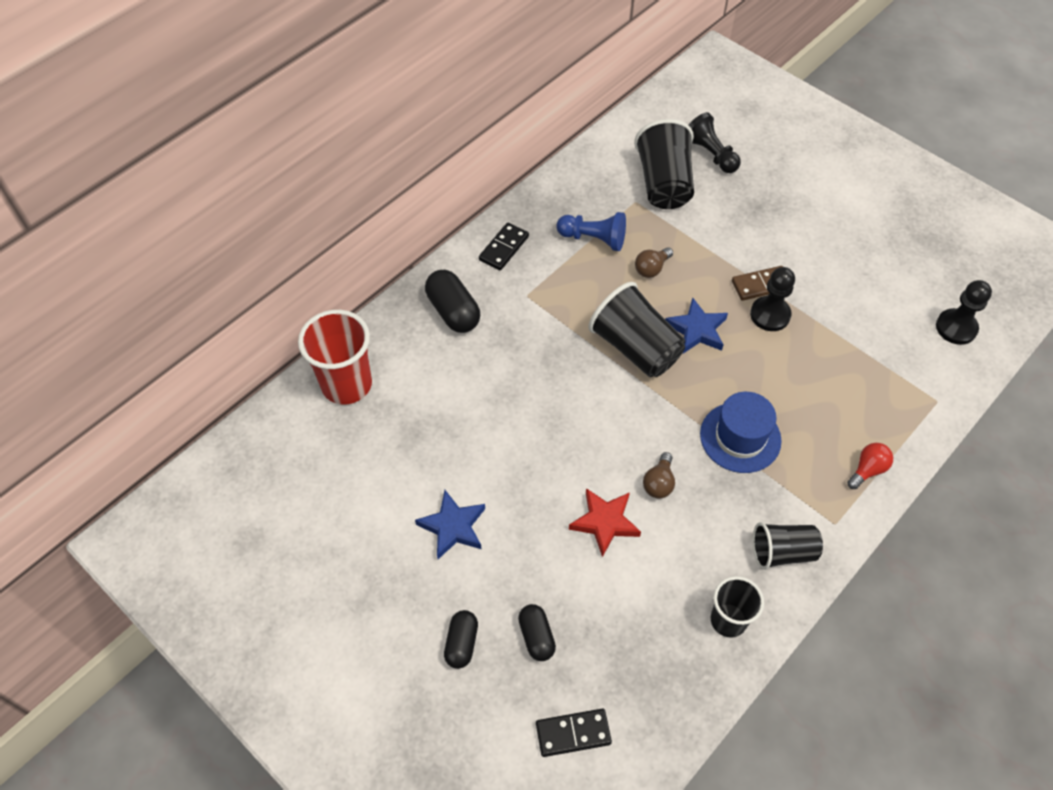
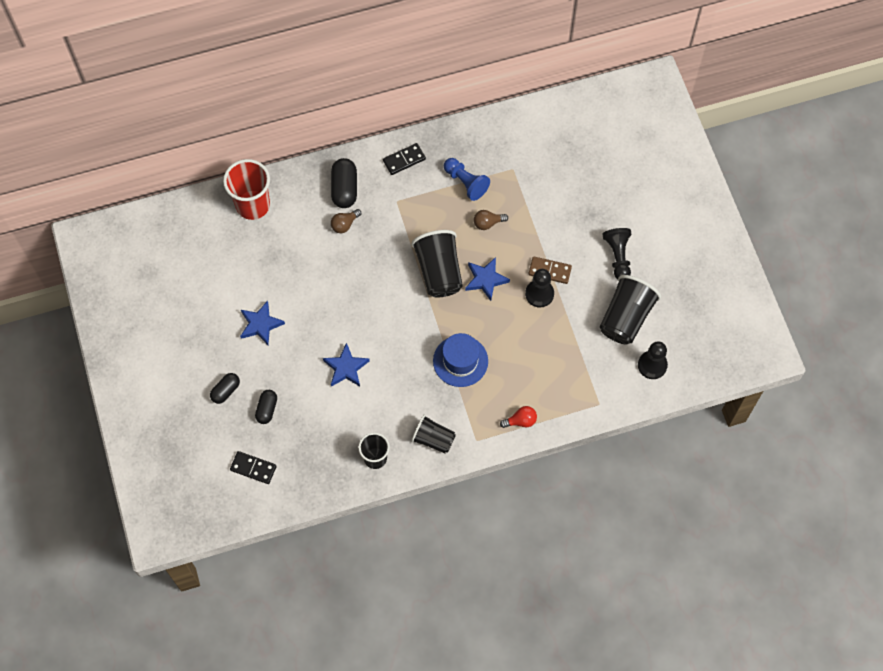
camera: 30 degrees right, 10 degrees up
(605, 522) = (346, 368): red star -> blue star
(659, 483) = (392, 362): brown light bulb -> brown light bulb (344, 224)
(664, 183) = (541, 165): black cup -> black cup (626, 317)
(710, 154) = (589, 158): black pawn -> black pawn (618, 256)

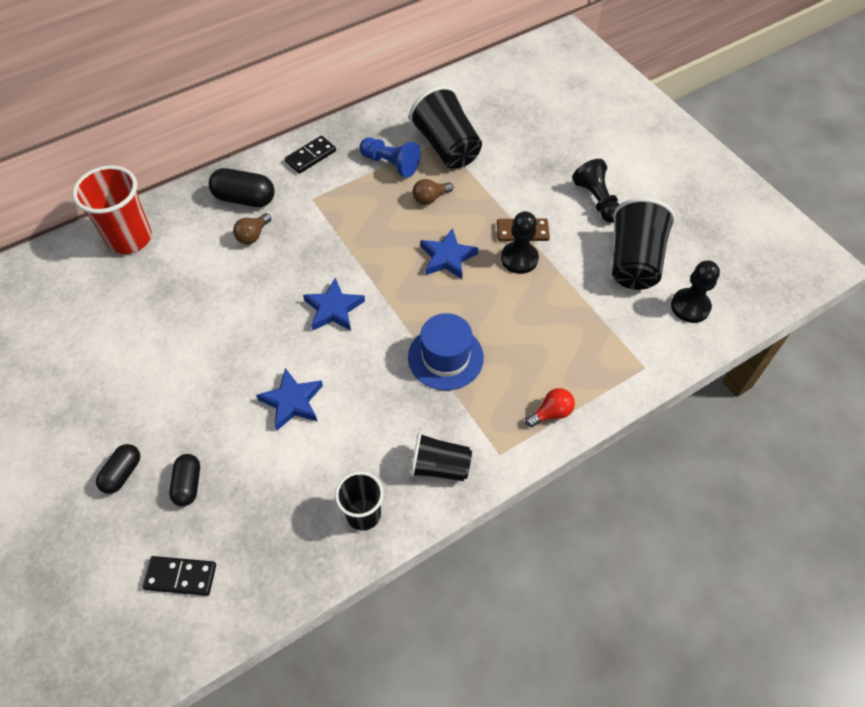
camera: 15 degrees left, 10 degrees down
(260, 324) = (161, 374): blue star -> blue star (333, 309)
(344, 189) = (244, 198): black capsule -> black capsule turned 60 degrees counterclockwise
(439, 271) = (386, 261): black cup -> black cup (447, 147)

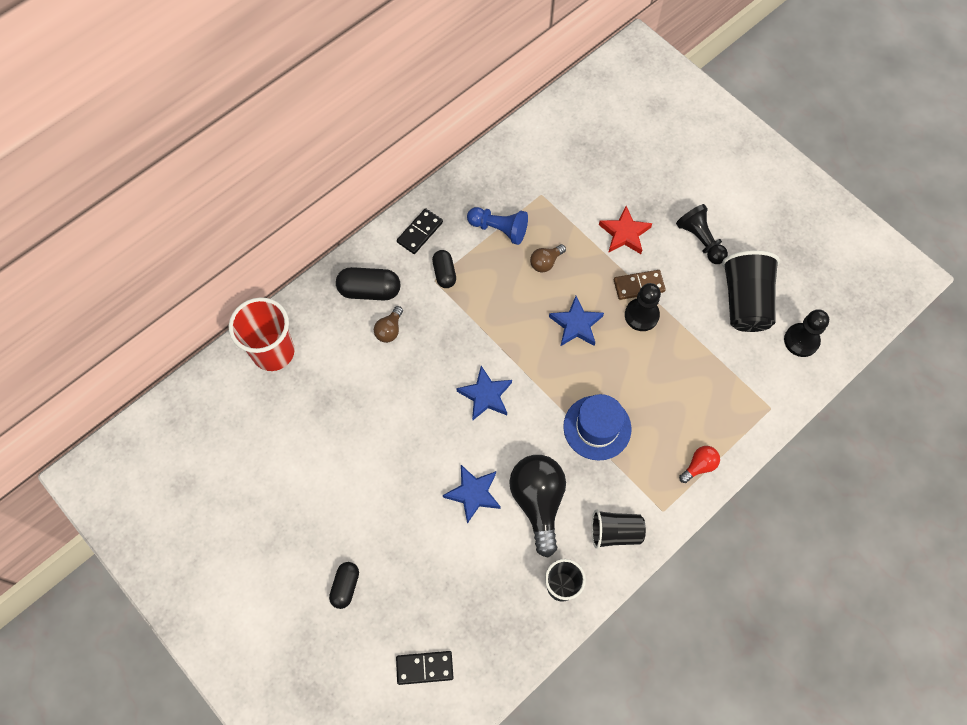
camera: 10 degrees left, 10 degrees up
(188, 484) = (405, 586): black capsule -> black capsule (444, 273)
(361, 421) = (538, 502): none -> black light bulb
(447, 147) = (548, 201): black cup -> none
(518, 184) = (624, 233): none -> red star

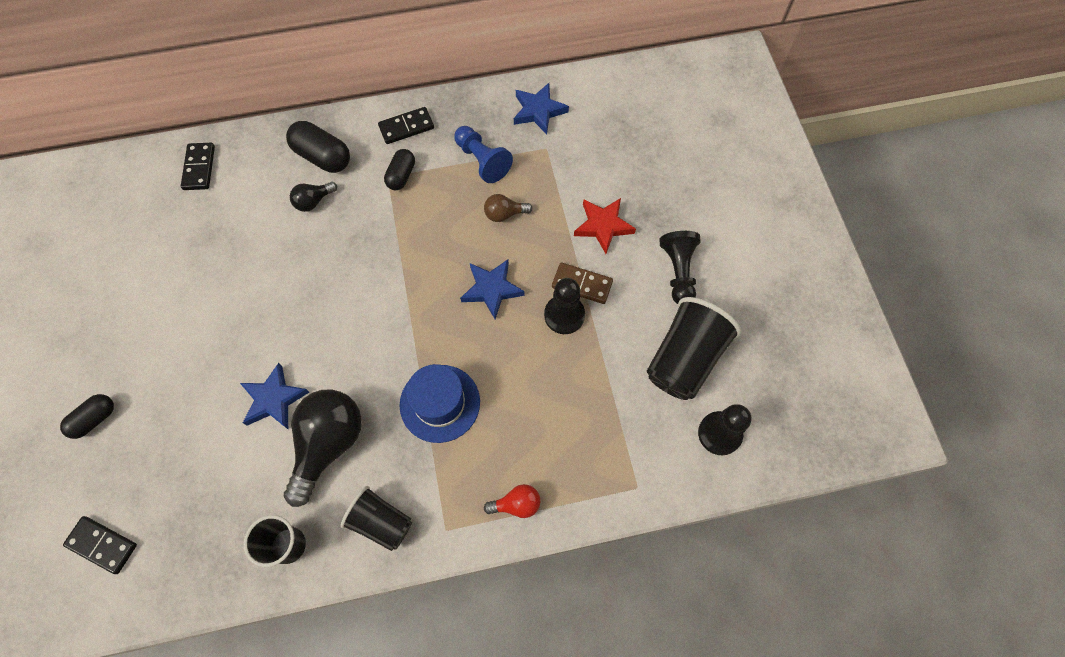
camera: 30 degrees right, 0 degrees up
(273, 352) = (199, 168): red cup -> black domino
(389, 330) = (313, 201): brown light bulb -> black light bulb
(485, 395) = (355, 310): blue star -> blue star (538, 111)

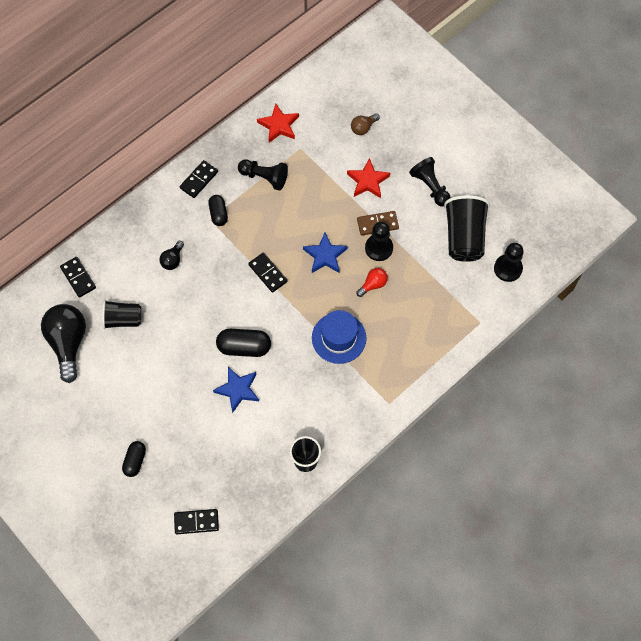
camera: 30 degrees left, 0 degrees up
(323, 157) = (157, 228): black capsule -> black capsule (244, 347)
(328, 444) = (289, 396): black light bulb -> black light bulb (68, 343)
(381, 522) = (349, 419): black cup -> black cup (123, 319)
(409, 274) = (268, 273): none -> black domino
(482, 161) = (264, 177): blue pawn -> black pawn
(504, 214) = (302, 205): brown light bulb -> brown light bulb (363, 128)
(516, 504) = (419, 368): red light bulb -> red light bulb (373, 284)
(538, 111) = (279, 125): blue star -> red star

